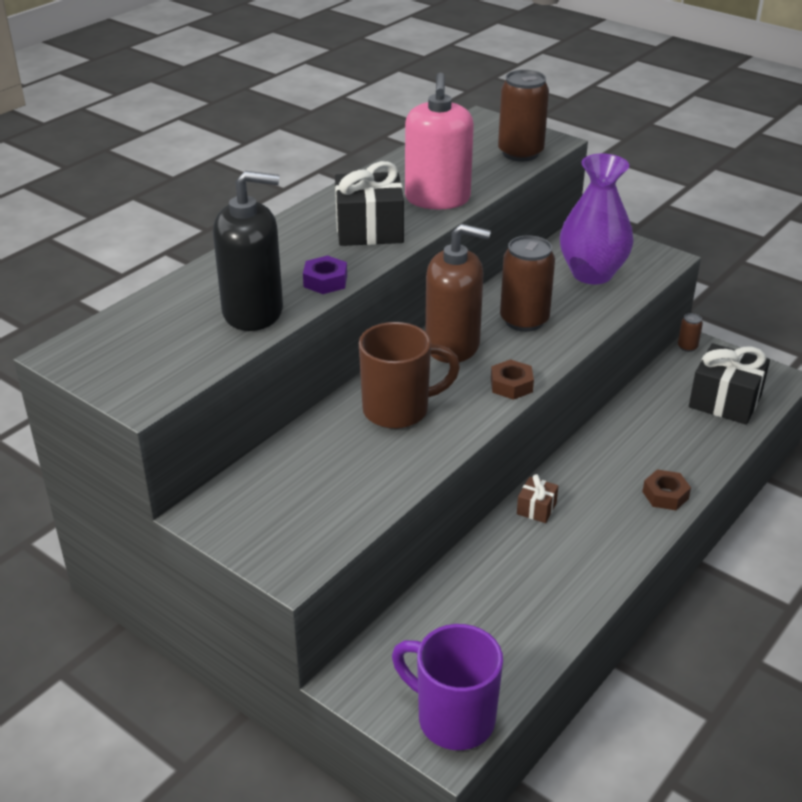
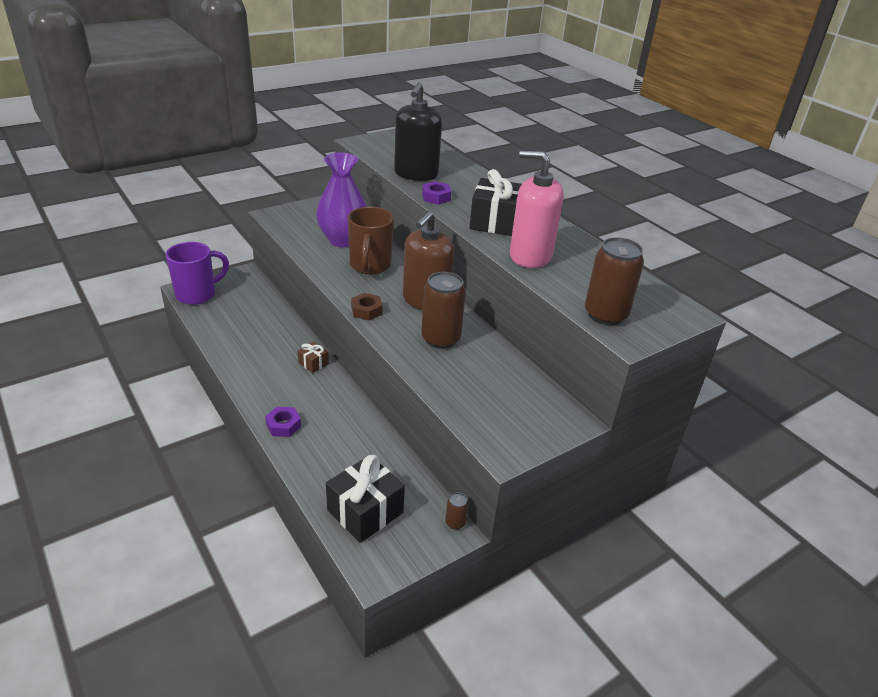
camera: 105 degrees right, 0 degrees up
(592, 273) = (494, 396): purple vase -> purple vase (343, 240)
(665, 495) = (283, 425): brown nut -> purple nut

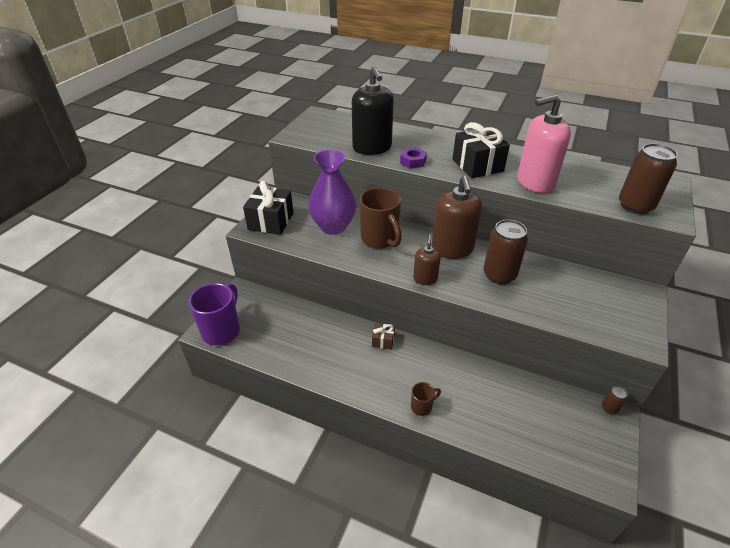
camera: 30 degrees left, 5 degrees up
(283, 425) = (422, 406): purple nut -> brown mug
(365, 511) = (552, 439): black gift -> black gift (271, 221)
(366, 311) = (425, 279): brown nut -> brown soap dispenser

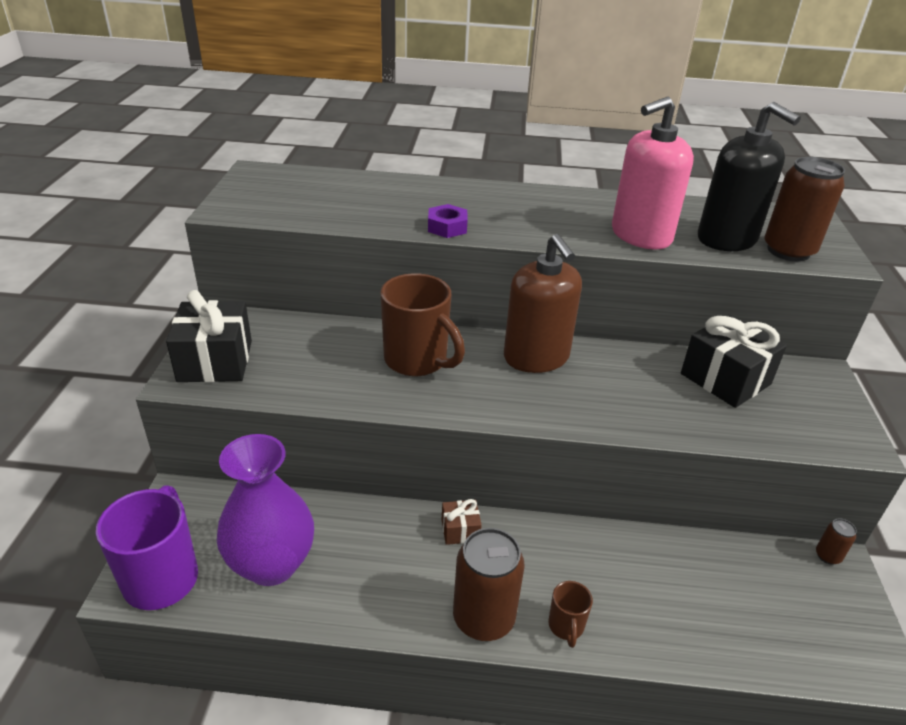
camera: 20 degrees left, 5 degrees down
(333, 226) = (330, 352): purple vase -> purple vase (272, 564)
(372, 148) = (371, 213): black soap dispenser -> black soap dispenser (727, 239)
(422, 406) = (566, 627): brown mug -> brown mug turned 135 degrees clockwise
(425, 279) = (516, 411): brown soap dispenser -> none
(477, 165) = (547, 221): black gift -> black gift (725, 379)
(499, 275) = (623, 385): brown can -> brown can (483, 618)

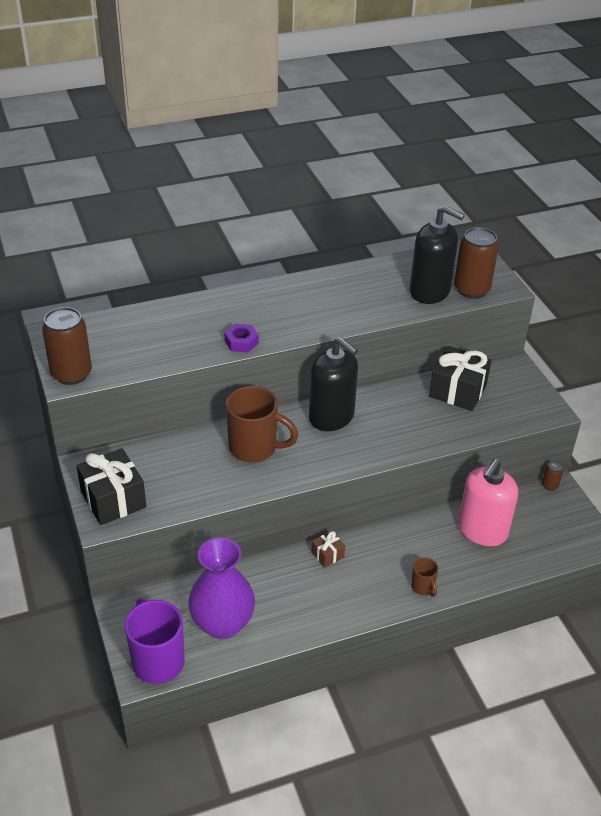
camera: 25 degrees left, 5 degrees up
(483, 618) = (374, 602): brown can -> brown can (71, 374)
(536, 357) = (331, 417): brown soap dispenser -> black soap dispenser
(641, 235) = (374, 306): pink soap dispenser -> pink soap dispenser (482, 530)

